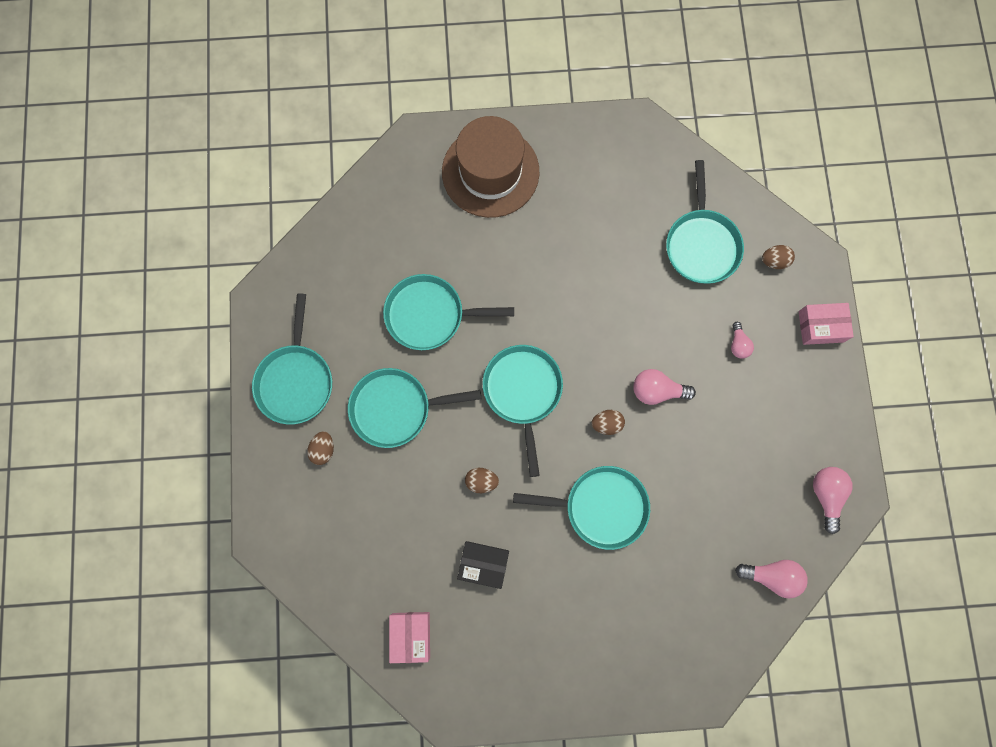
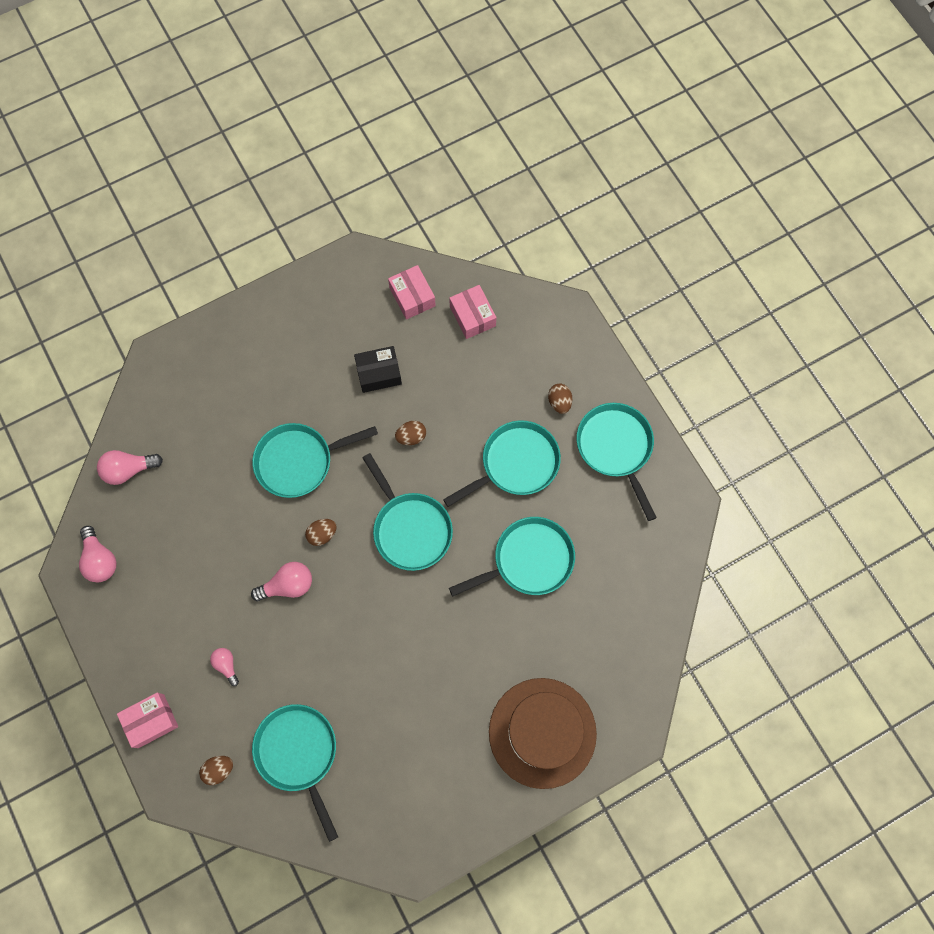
camera: 155 degrees right, 5 degrees down
(360, 582) = (472, 316): none -> pink box

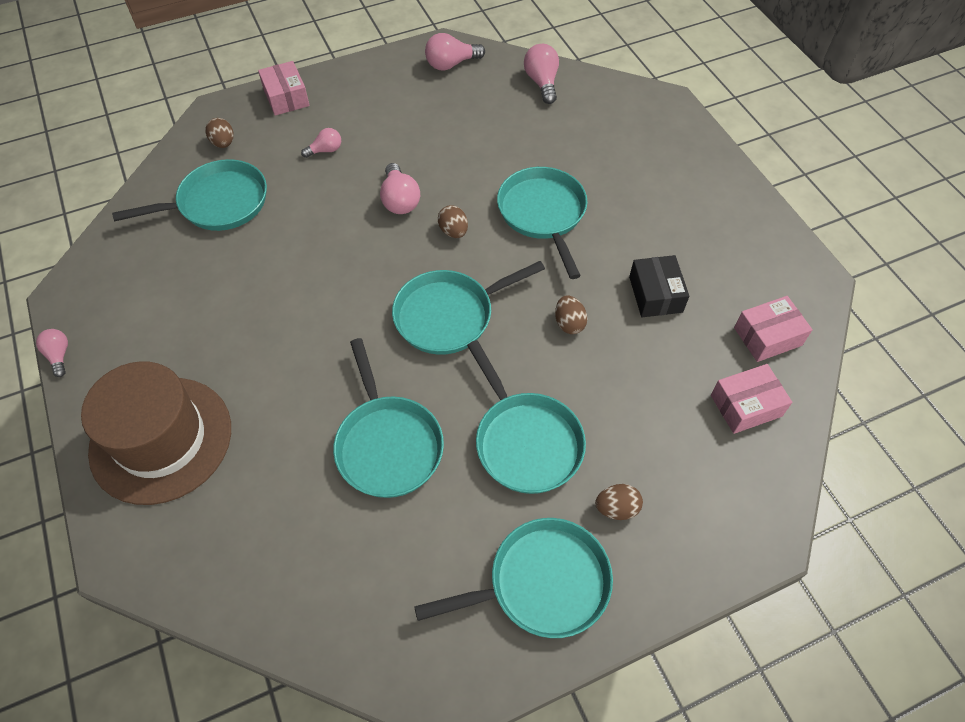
camera: 95 degrees right, 15 degrees down
(475, 845) = (59, 355): none -> pink light bulb

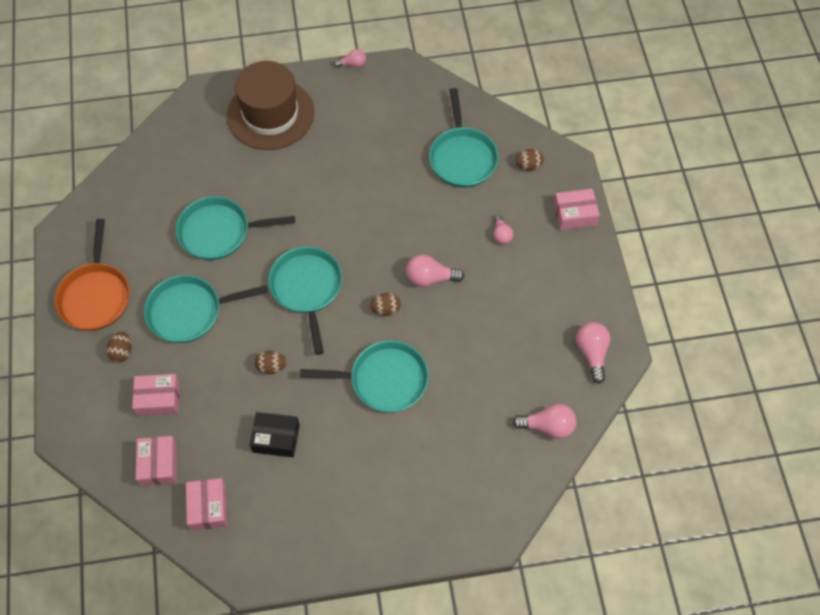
camera: 105 degrees right, 5 degrees up
(542, 583) = (95, 295): turquoise pan -> orange pan
(663, 436) = (158, 399): none -> pink box

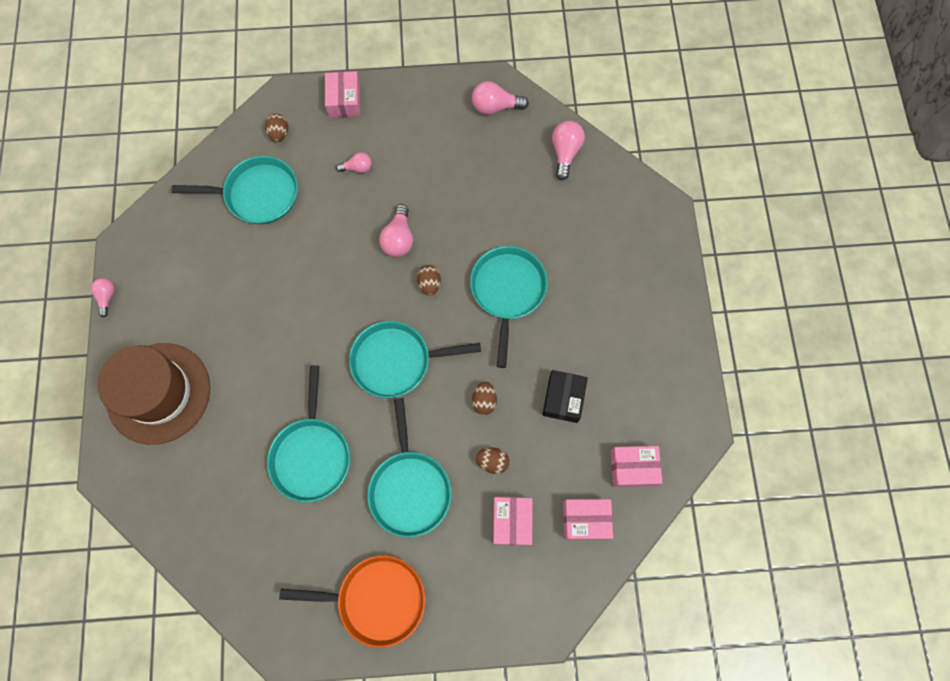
camera: 85 degrees left, 10 degrees up
(122, 352) = (451, 565): brown egg -> brown egg (492, 462)

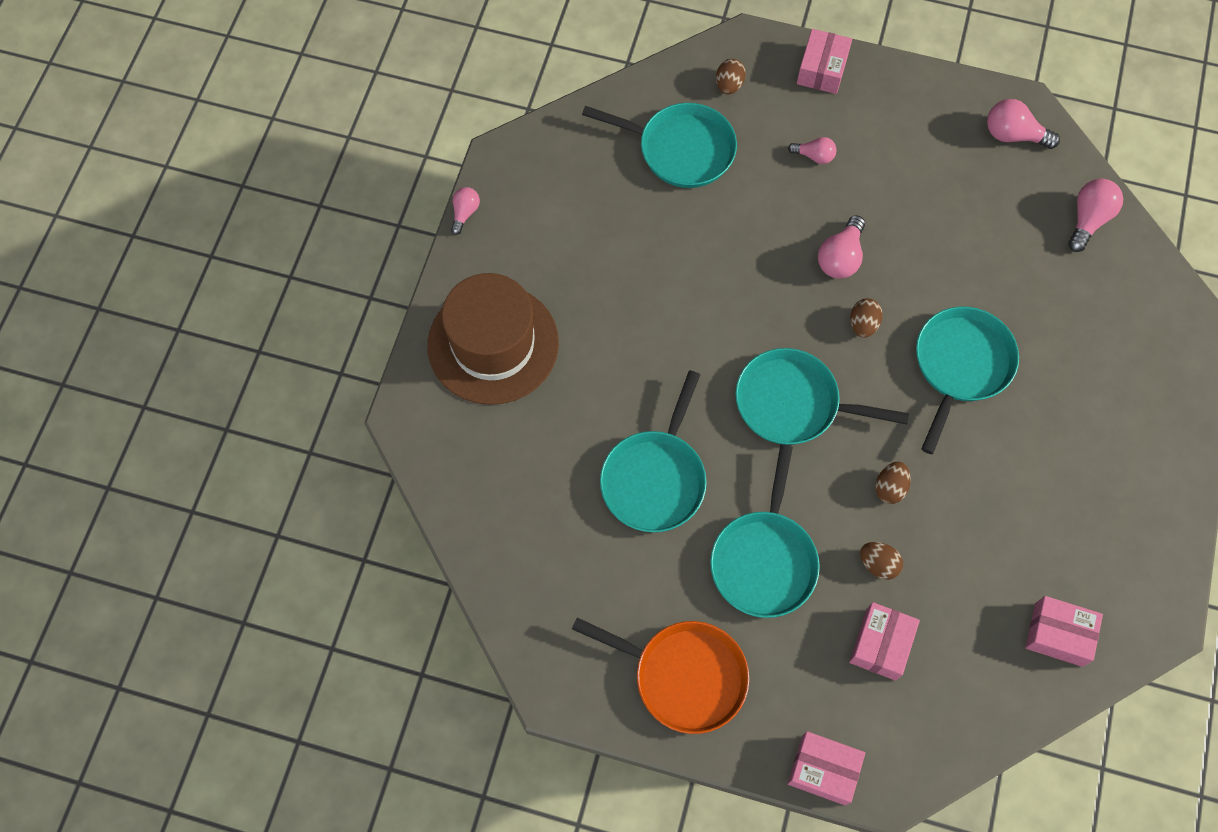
camera: 20 degrees right, 5 degrees down
(563, 399) = (993, 519): black box -> none
(585, 520) = (976, 676): pink box -> pink box (823, 770)

